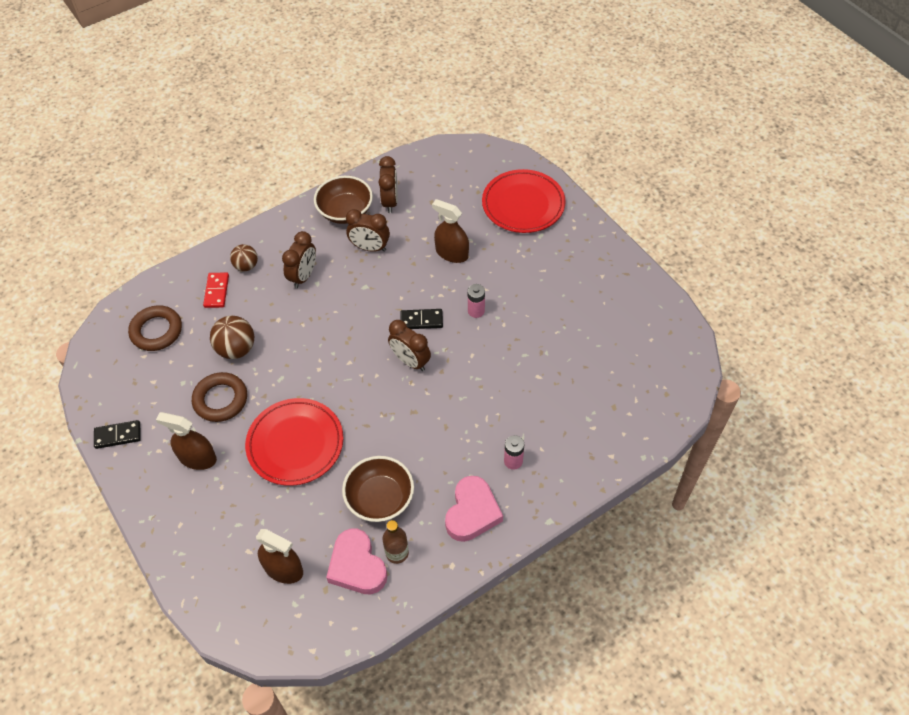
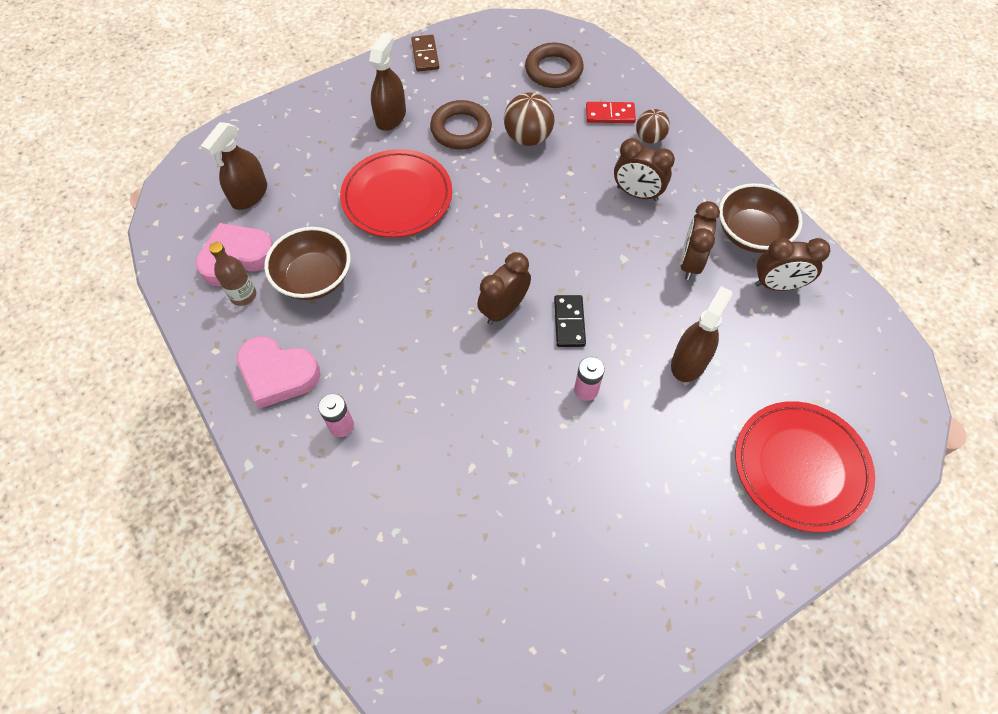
camera: 90 degrees right, 5 degrees up
(118, 435) = (425, 55): black domino -> brown domino

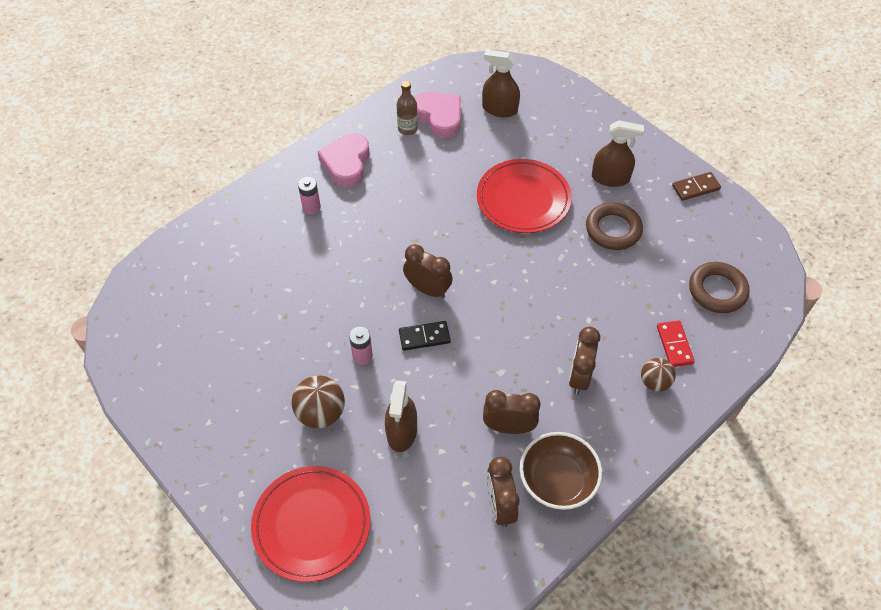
camera: 80 degrees right, 5 degrees down
(314, 278) = (431, 165): brown bowl -> none
(528, 138) = (620, 281): brown ball -> brown ball (321, 413)
(689, 361) = (402, 431): brown spray bottle -> brown spray bottle turned 75 degrees clockwise

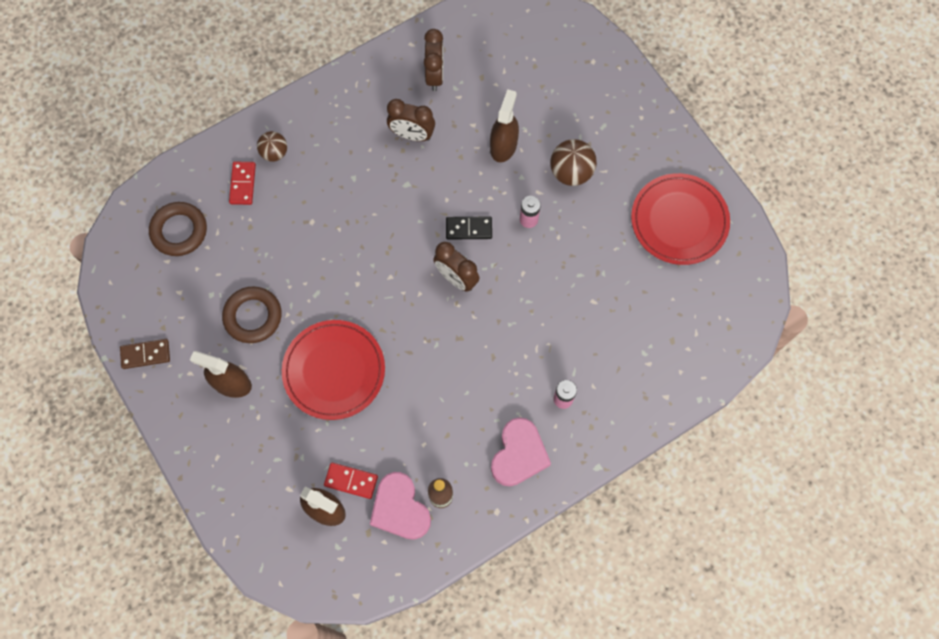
camera: 170 degrees left, 15 degrees up
(312, 524) = (585, 85): red plate -> red plate (679, 221)
(484, 128) = (351, 481): none -> red domino
(557, 481) = (384, 86): brown bowl -> none
(579, 377) = (338, 168): brown clock -> none

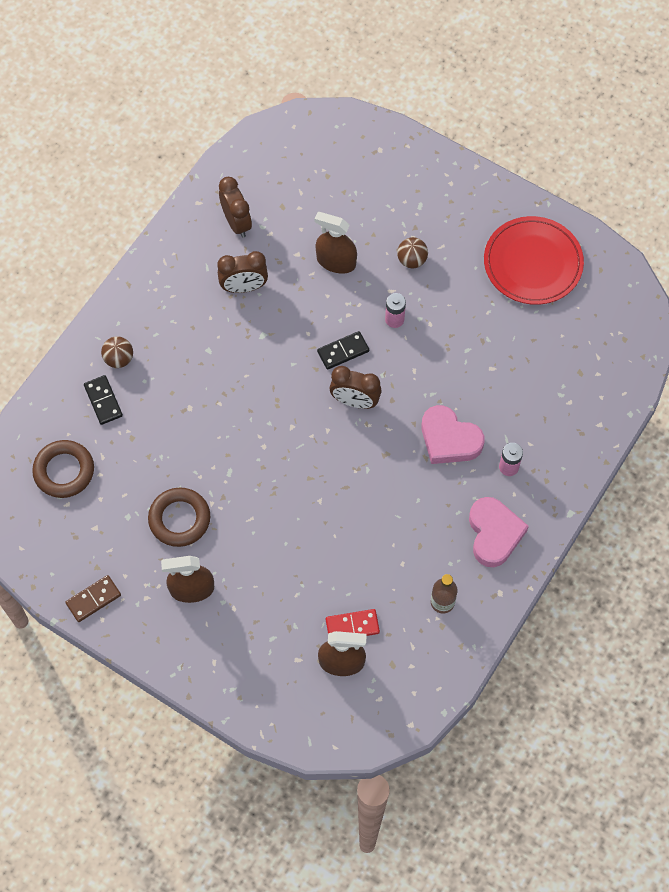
camera: 25 degrees left, 5 degrees down
(243, 184) = (103, 401): red domino -> black domino
(334, 371) = (284, 535): red plate -> none
(400, 509) = (411, 630): pink heart -> pink heart (449, 439)
(503, 145) = (336, 261): brown spray bottle -> brown spray bottle turned 60 degrees counterclockwise
(571, 172) = (412, 260): brown ball -> brown ball, size x0.66

